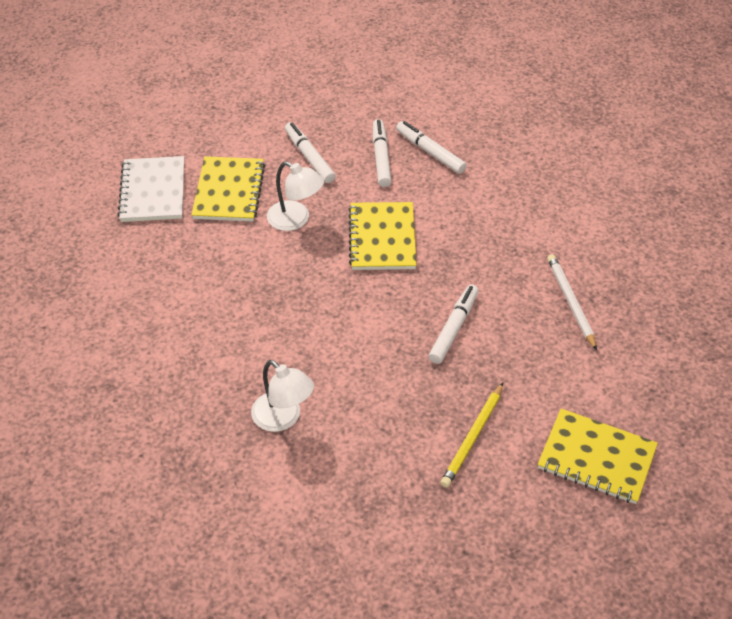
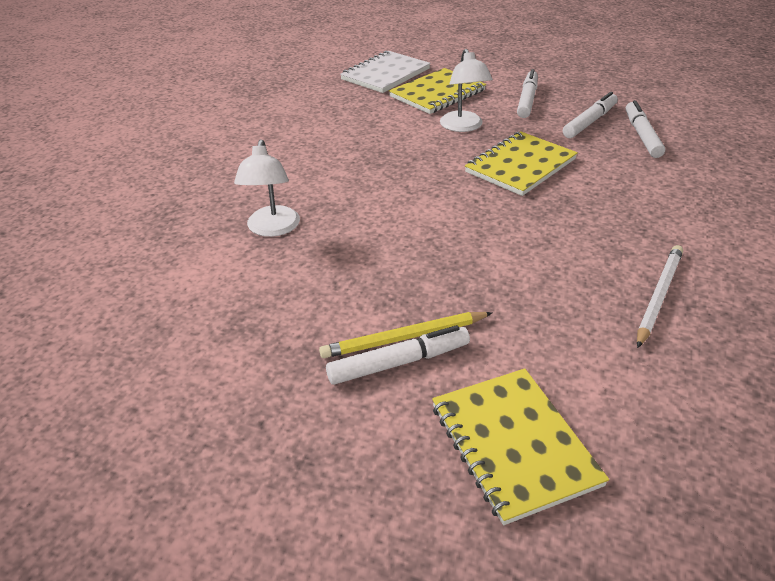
camera: 45 degrees right, 10 degrees down
(453, 328) = (502, 251): white marker -> white marker (399, 363)

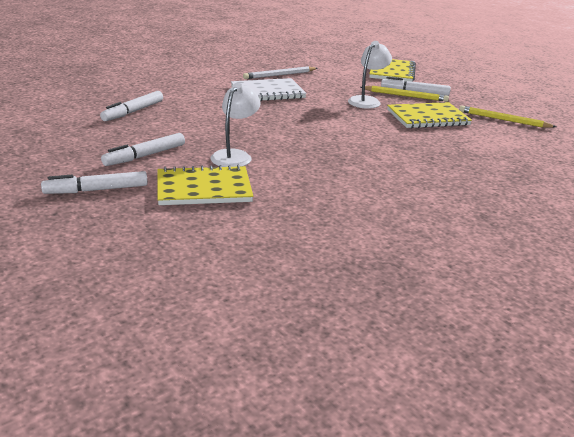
camera: 150 degrees left, 10 degrees down
(201, 339) = (503, 120): none -> yellow pencil
(272, 229) = (444, 145): white lamp -> white lamp (367, 101)
(385, 74) = (215, 231): white notebook -> white notebook (267, 92)
(520, 166) = (244, 124): yellow notebook -> yellow notebook (428, 118)
(589, 122) = (142, 128): white marker -> white marker (96, 190)

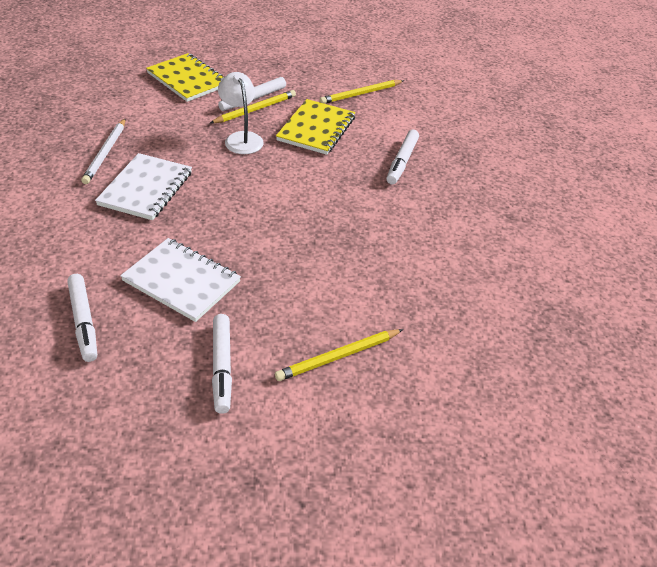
camera: 55 degrees left, 15 degrees up
(96, 190) = (274, 445): white marker -> white marker (402, 162)
(203, 124) = (181, 281): none -> white notebook
(204, 189) = (338, 357): yellow notebook -> yellow pencil
(235, 156) = (284, 297): white lamp -> none

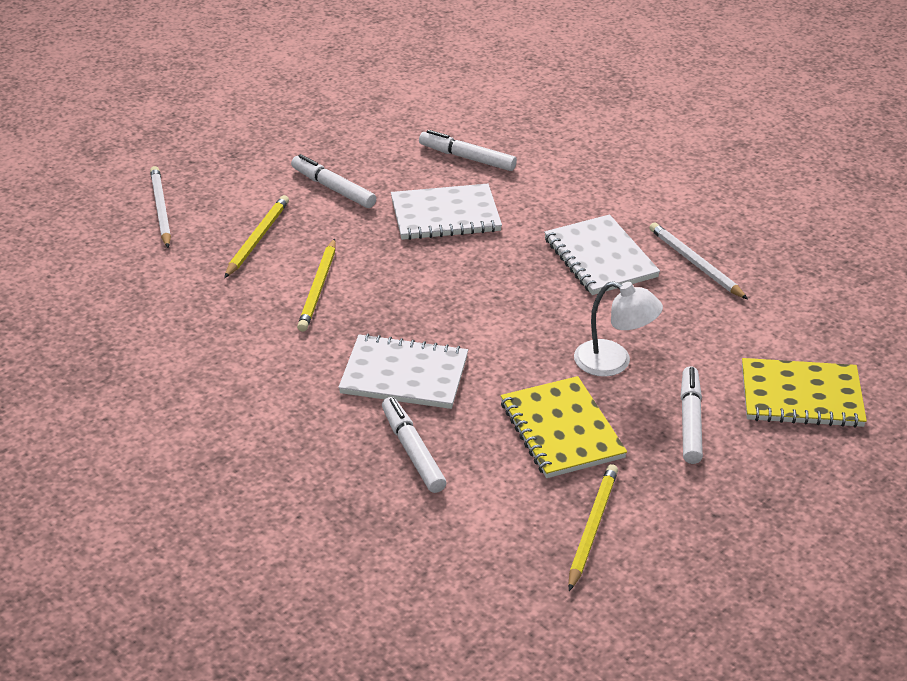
camera: 140 degrees right, 5 degrees down
(255, 109) = (663, 408): yellow pencil -> yellow pencil (318, 288)
(358, 197) = (404, 375): none -> white notebook
(387, 452) = (160, 209): none -> white pencil

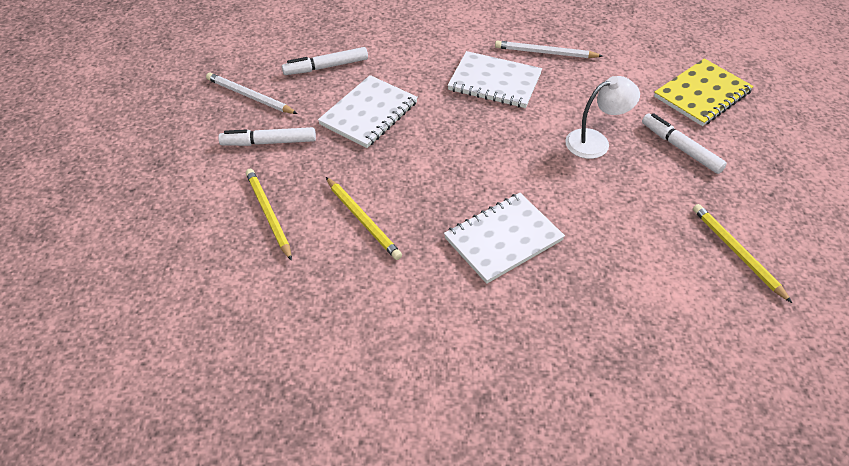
camera: 45 degrees left, 10 degrees up
(160, 209) = (161, 242): white pencil -> white pencil (250, 96)
(412, 451) = (583, 287): white marker -> none
(561, 430) = (634, 205): yellow notebook -> none

